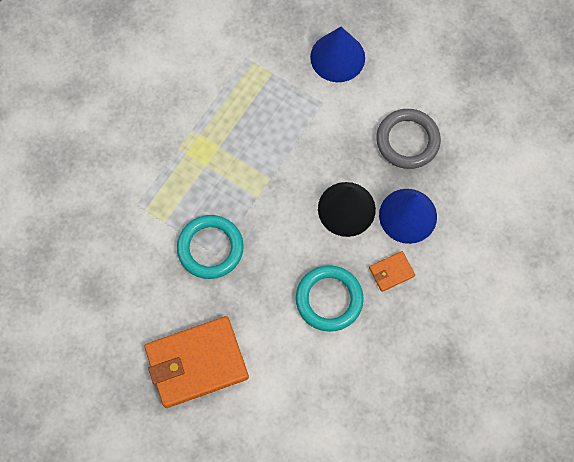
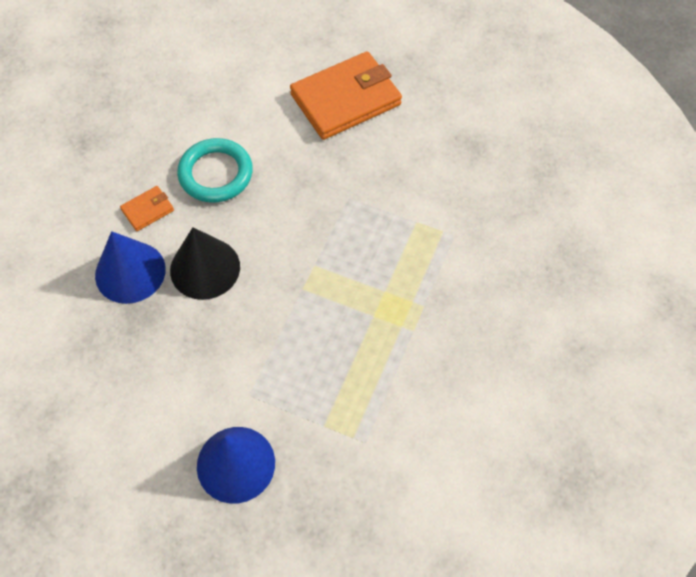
camera: 170 degrees right, 10 degrees down
(210, 248) = (357, 203): turquoise ring -> none
(407, 140) = (132, 362): grey ring -> none

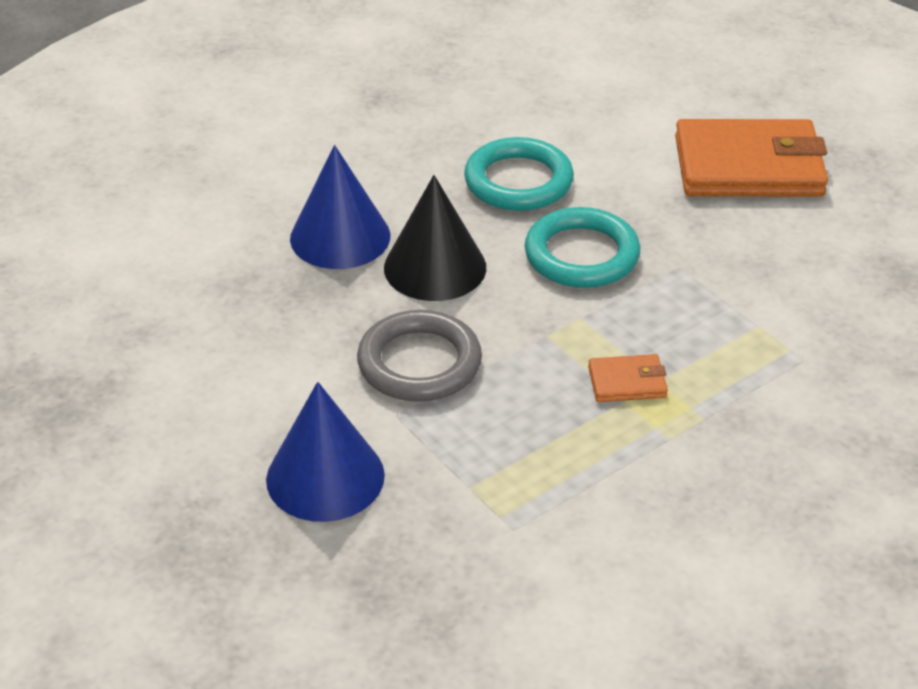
camera: 30 degrees right, 20 degrees down
(147, 210) = (406, 186): orange wallet -> orange wallet (627, 382)
(240, 348) = (419, 363): none -> grey ring
(287, 216) = (581, 255): none -> turquoise ring

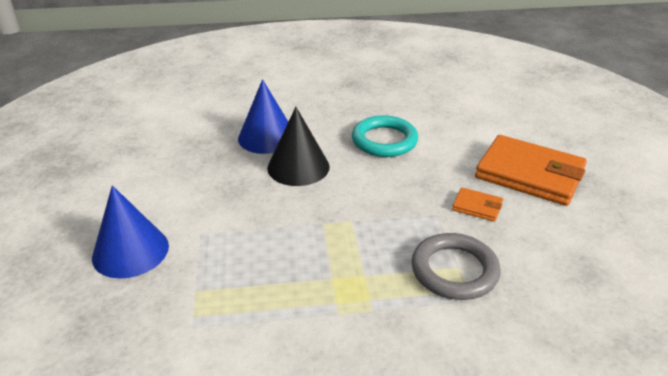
camera: 30 degrees right, 5 degrees down
(419, 363) = (240, 211): grey ring -> grey ring (454, 270)
(581, 255) = (384, 188): turquoise ring -> none
(627, 382) = (344, 268): orange wallet -> orange wallet (477, 207)

